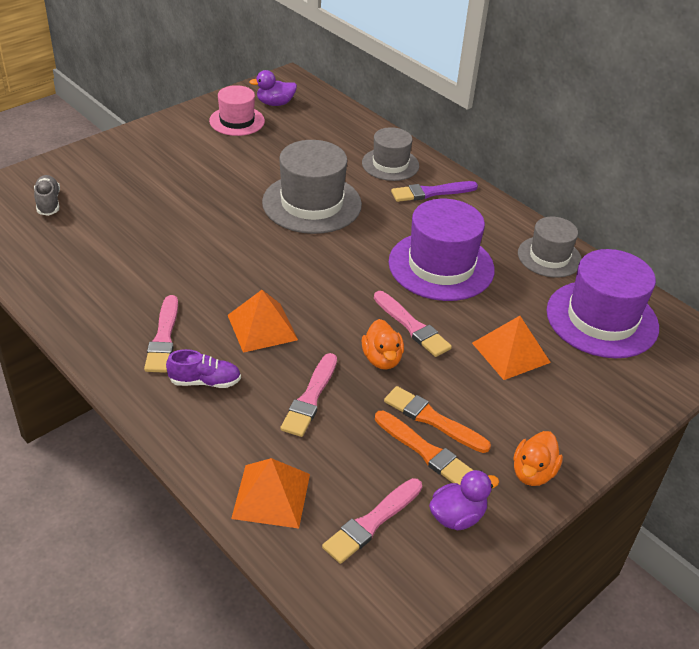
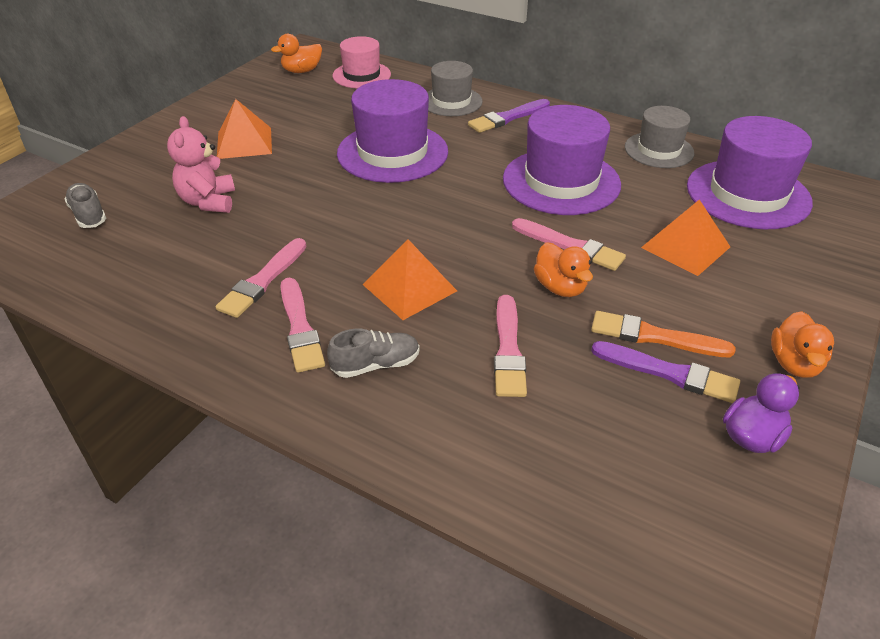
camera: 15 degrees left, 0 degrees up
(142, 213) = (208, 202): none -> pink teddy bear
(205, 381) = (376, 365): purple shoe -> grey shoe
(237, 121) = (269, 93): pink hat -> pink hat (361, 75)
(271, 495) = (530, 478): orange pyramid -> orange pyramid (244, 142)
(275, 103) = (301, 71): purple duck -> orange duck
(312, 203) = (392, 152): grey hat -> purple hat
(372, 522) = (665, 474): pink brush -> pink brush (263, 281)
(425, 451) = (669, 373): orange brush -> purple brush

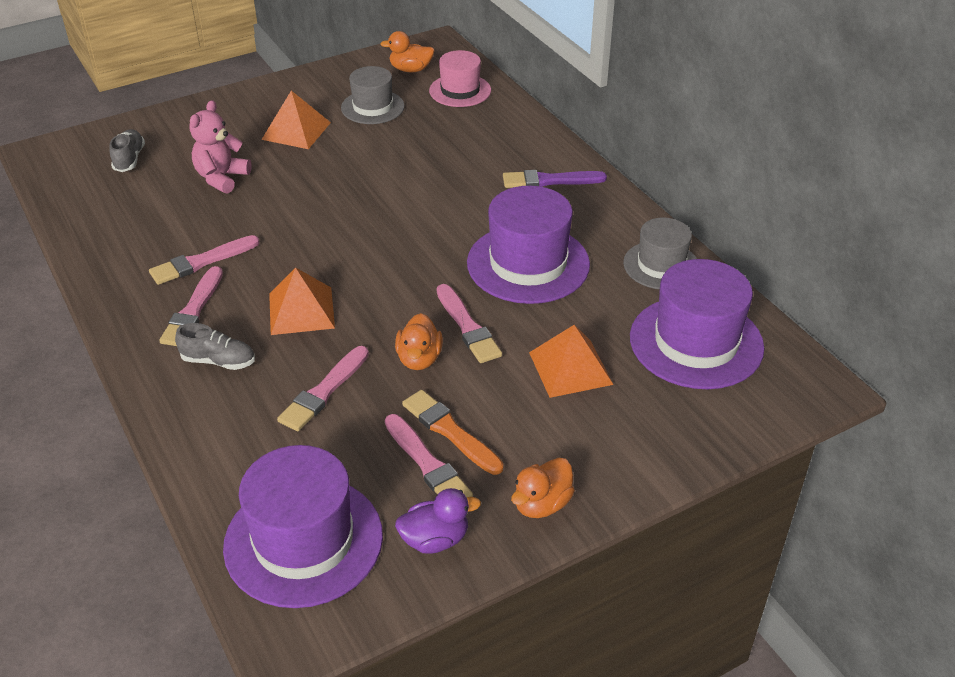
camera: 30 degrees right, 0 degrees up
(392, 152) = (408, 182): purple hat -> purple hat (303, 541)
(451, 101) = (514, 146): grey hat -> grey hat (372, 107)
(669, 373) = (427, 464): purple brush -> pink brush

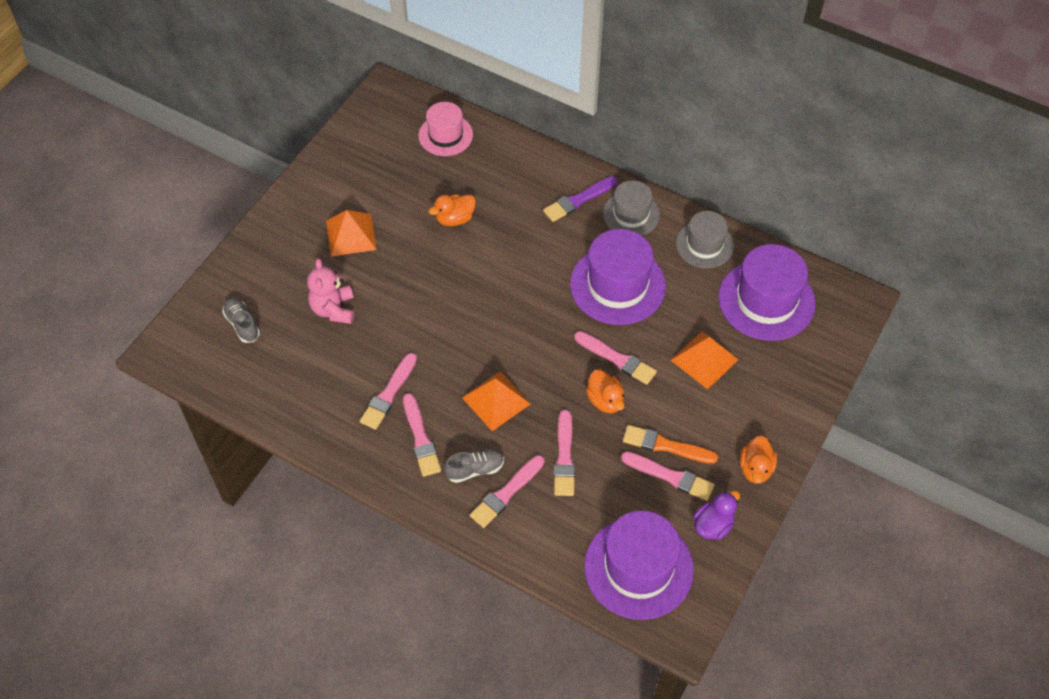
camera: 30 degrees left, 15 degrees up
(229, 397) = (506, 493): none -> pink brush
(372, 107) = (391, 183): grey hat -> grey hat (631, 214)
(410, 69) = (388, 128): orange duck -> orange duck (455, 219)

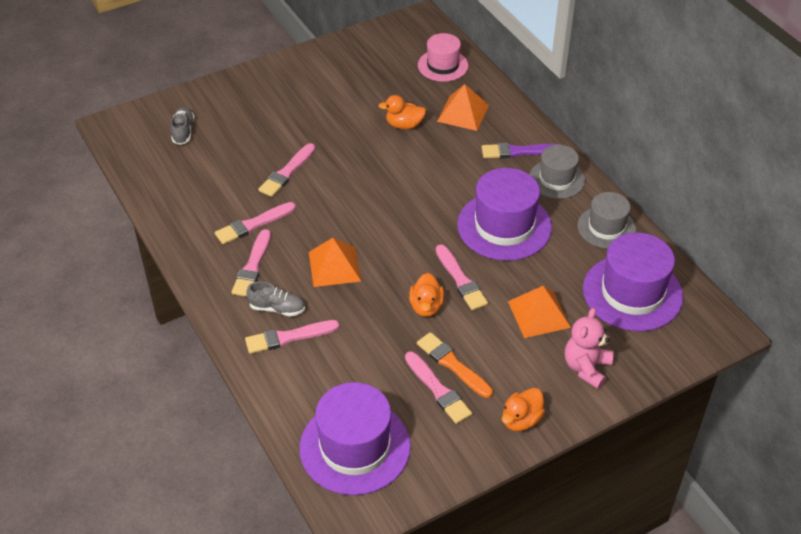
camera: 30 degrees right, 10 degrees down
(333, 309) = (259, 149): pink teddy bear -> pink teddy bear (586, 368)
(351, 235) = (313, 104): orange pyramid -> orange pyramid (463, 113)
(564, 457) = (358, 333): pink brush -> pink brush (287, 172)
(713, 525) = (447, 446): purple duck -> none

